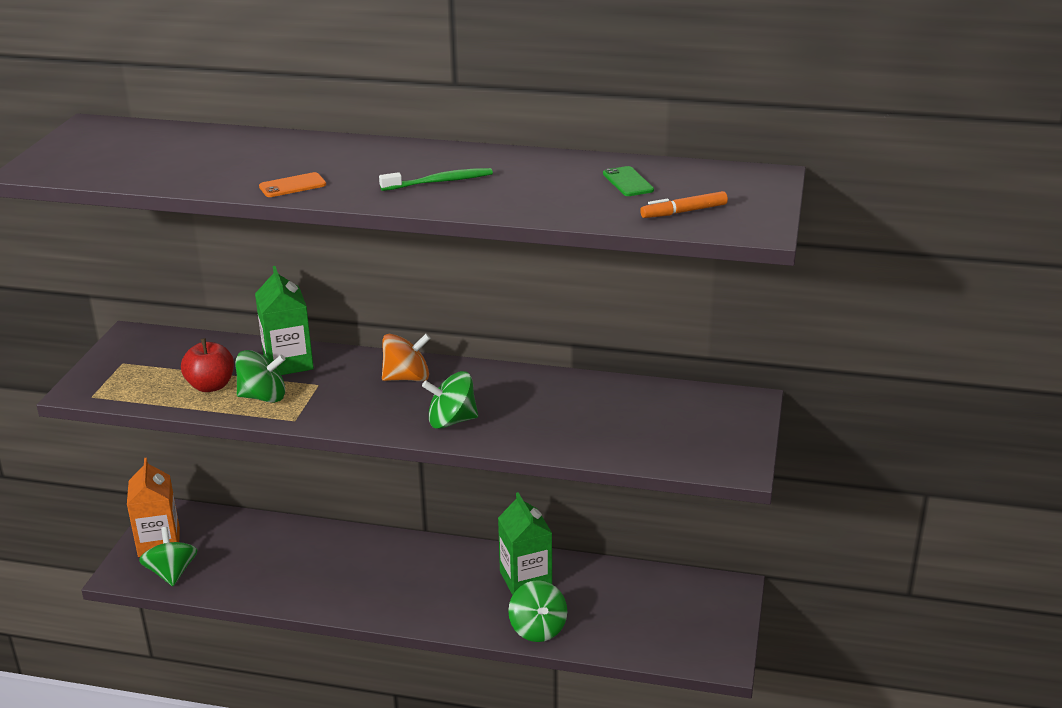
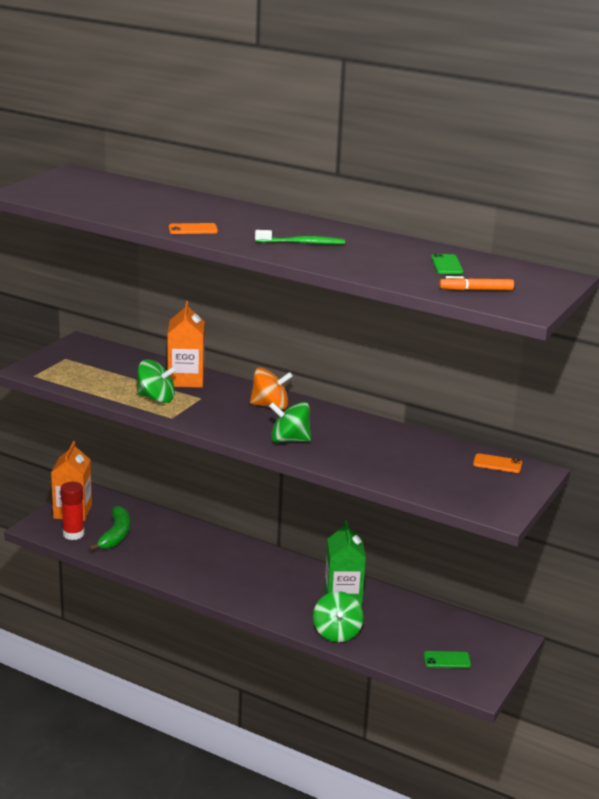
camera: 15 degrees right, 5 degrees down
(171, 573) = (73, 534): green spinning top -> red glue stick
(211, 386) = (121, 384): red apple -> none
(225, 562) = (116, 535): none -> green banana
(288, 362) = (186, 380): green carton -> orange carton
(674, 632) = (447, 660): none -> green phone
(702, 400) = (497, 464): none -> orange phone

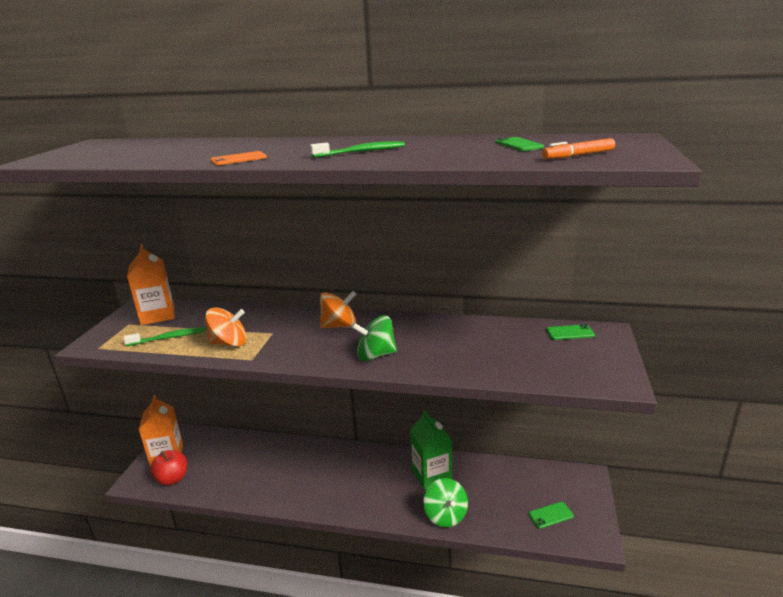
camera: 15 degrees left, 0 degrees up
(73, 534) = (172, 479): red glue stick -> red apple
(101, 380) = (169, 338): none -> green toothbrush
(116, 535) = (212, 468): green banana -> none
(156, 398) = (229, 343): green spinning top -> orange spinning top
(186, 380) = (251, 319): orange carton -> orange carton (157, 315)
(497, 464) = (570, 333): orange phone -> green phone

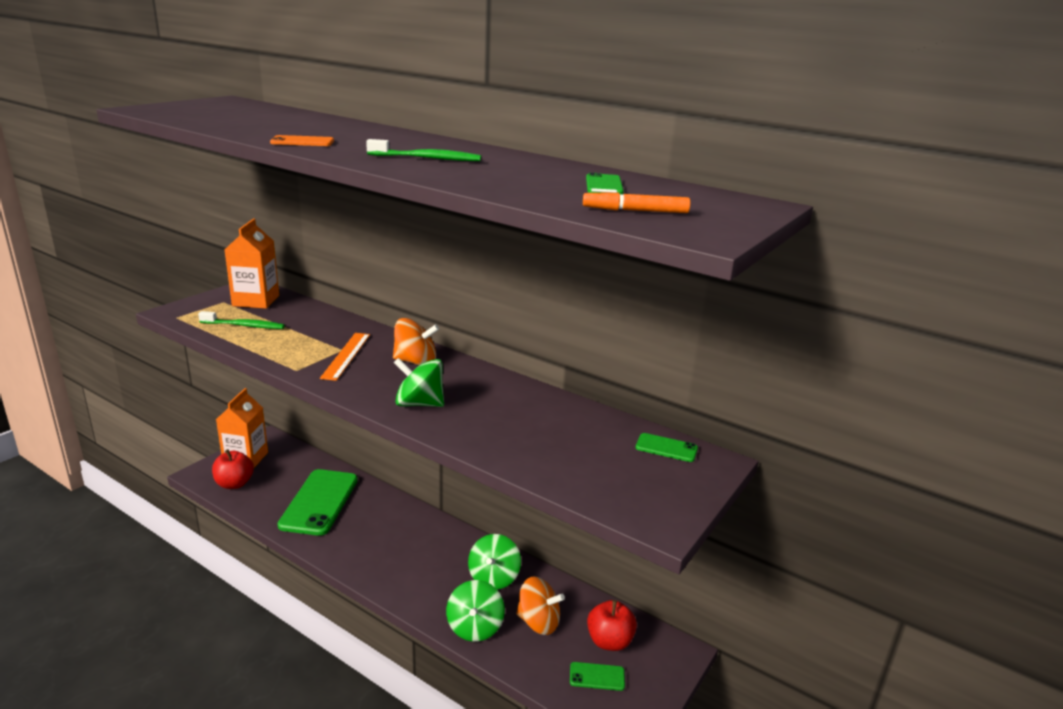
camera: 20 degrees right, 0 degrees up
(229, 343) = (292, 347): orange spinning top -> orange spinning top (538, 622)
(257, 468) = (319, 502): none -> green phone
(280, 336) = (346, 355): none -> orange ruler
(431, 474) = (494, 577): green carton -> green spinning top
(540, 488) = (609, 641): none -> red apple

